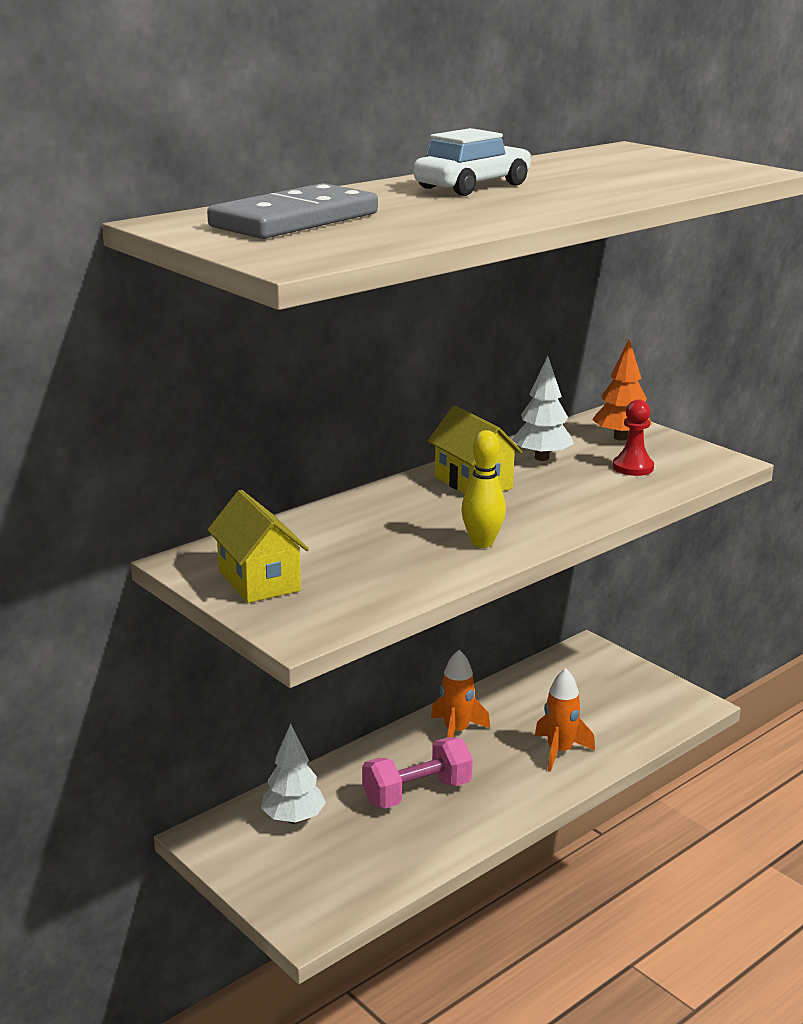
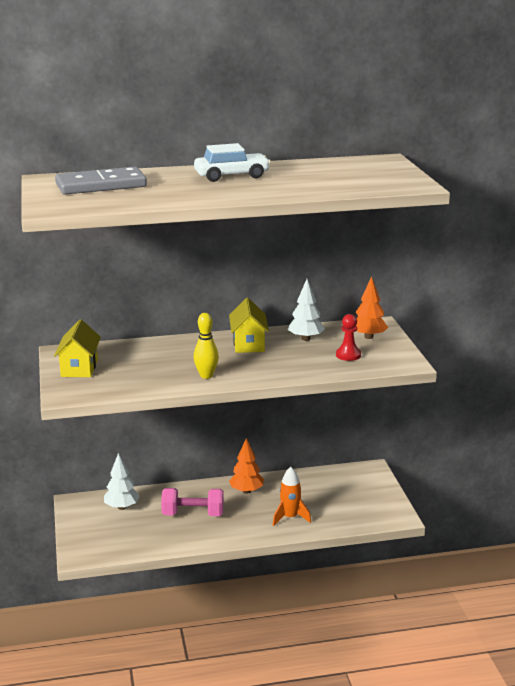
camera: 30 degrees right, 0 degrees up
(456, 731) = (246, 491): orange rocket -> orange tree

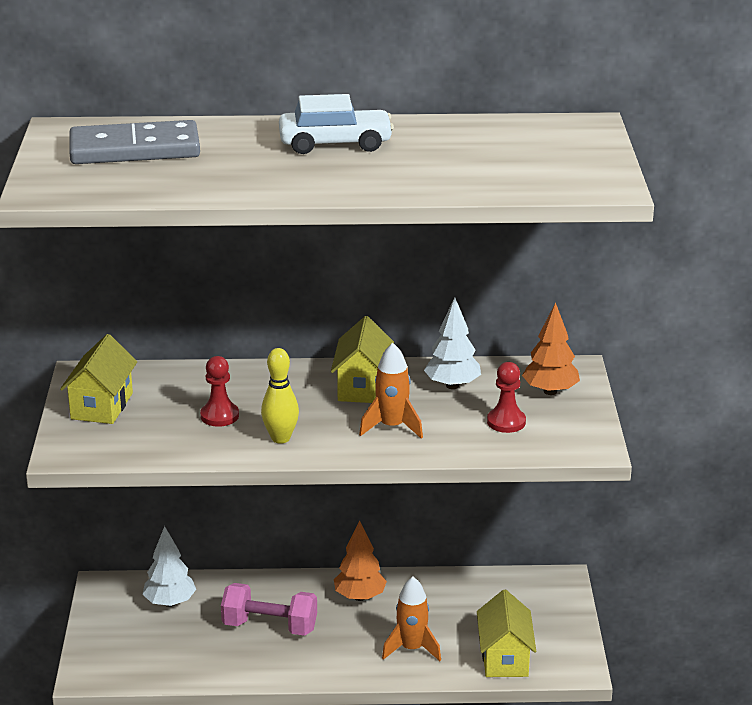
camera: 10 degrees right, 5 degrees up
(161, 367) = (219, 416): none -> red pawn
(276, 363) = (392, 427): none -> orange rocket
(351, 516) = (504, 658): none -> yellow house

